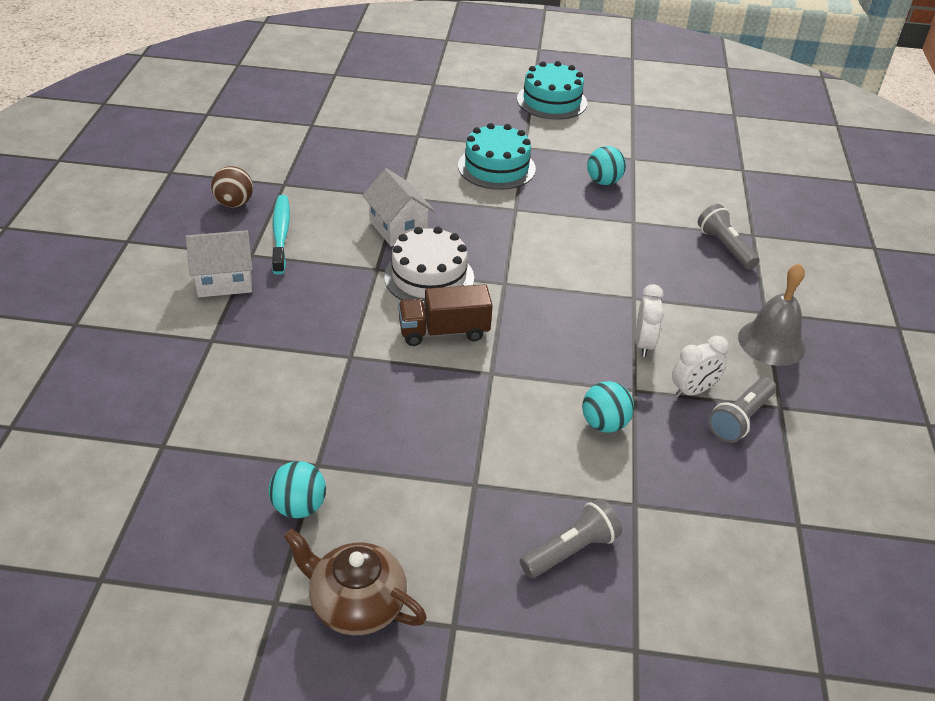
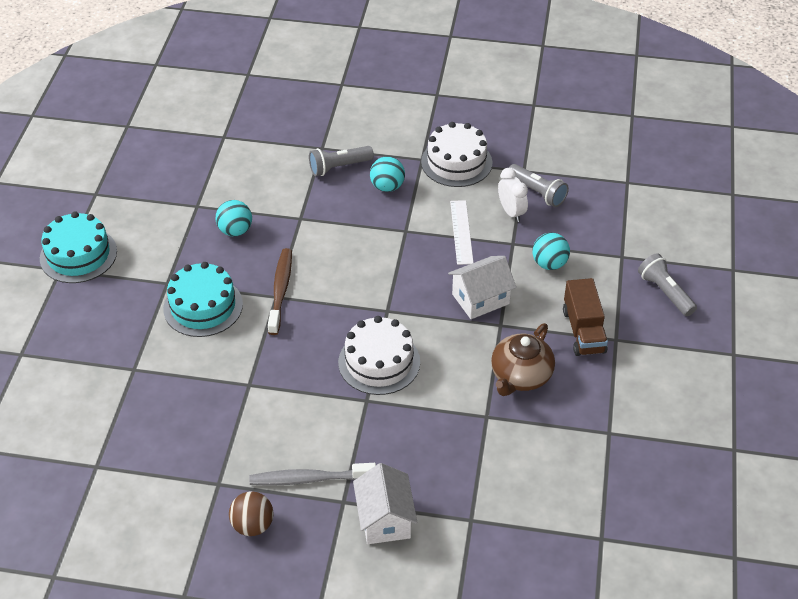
camera: 85 degrees left, 5 degrees up
(281, 234) = (309, 479): turquoise toothbrush -> grey toothbrush
(299, 507) = (651, 441): turquoise ball -> turquoise ball (387, 187)
(356, 603) = (726, 405): brown teapot -> brown teapot (520, 376)
(398, 228) = (303, 384): white house -> white house (480, 299)
(444, 331) = (452, 353): brown truck -> brown truck (583, 331)
(524, 211) = (281, 290): none -> brown toothbrush
(643, 344) = (461, 232): white clock -> white ruler
(771, 342) = (456, 162): grey bell -> white cake

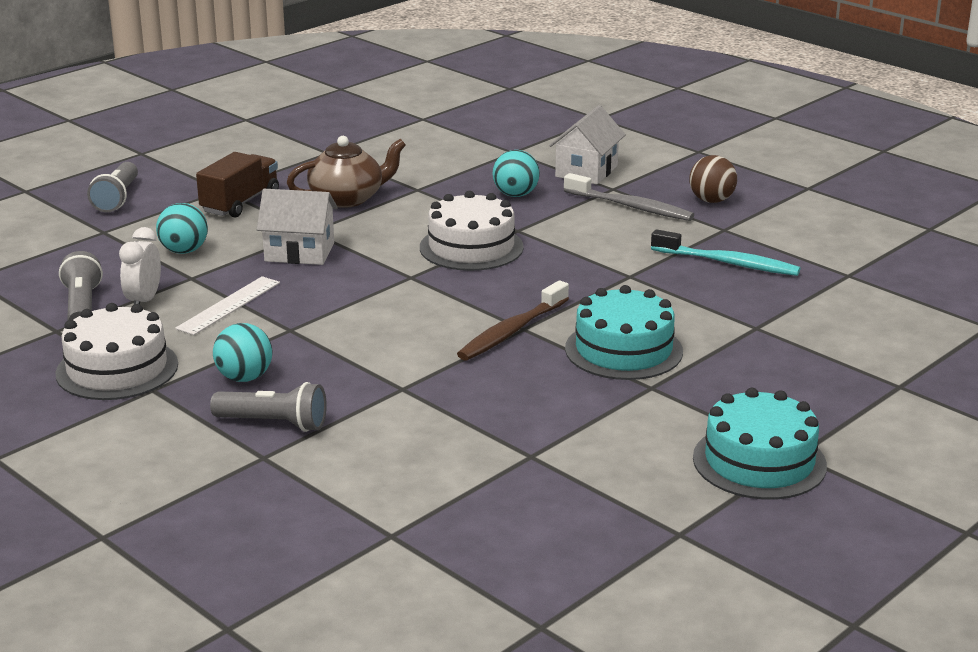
camera: 145 degrees left, 20 degrees down
(190, 436) = (728, 263): none -> turquoise toothbrush
(235, 231) = (505, 407): turquoise ball -> turquoise ball (515, 195)

